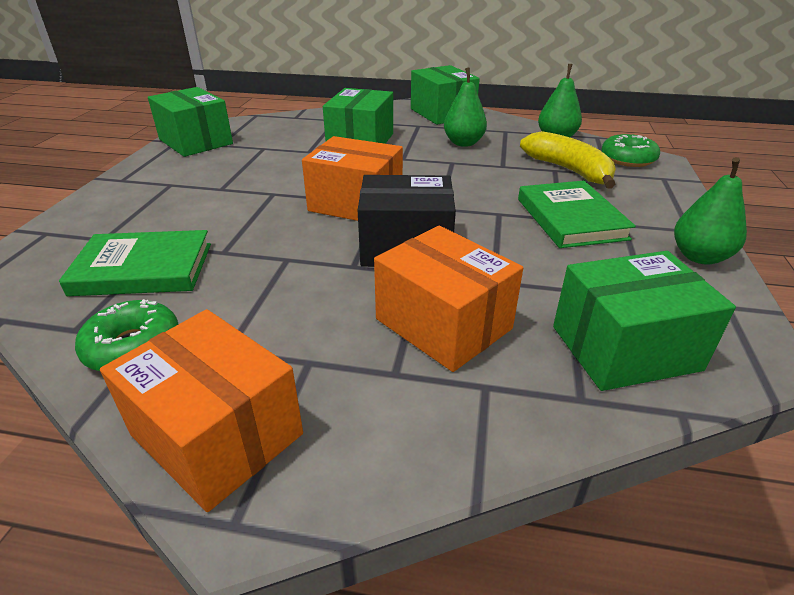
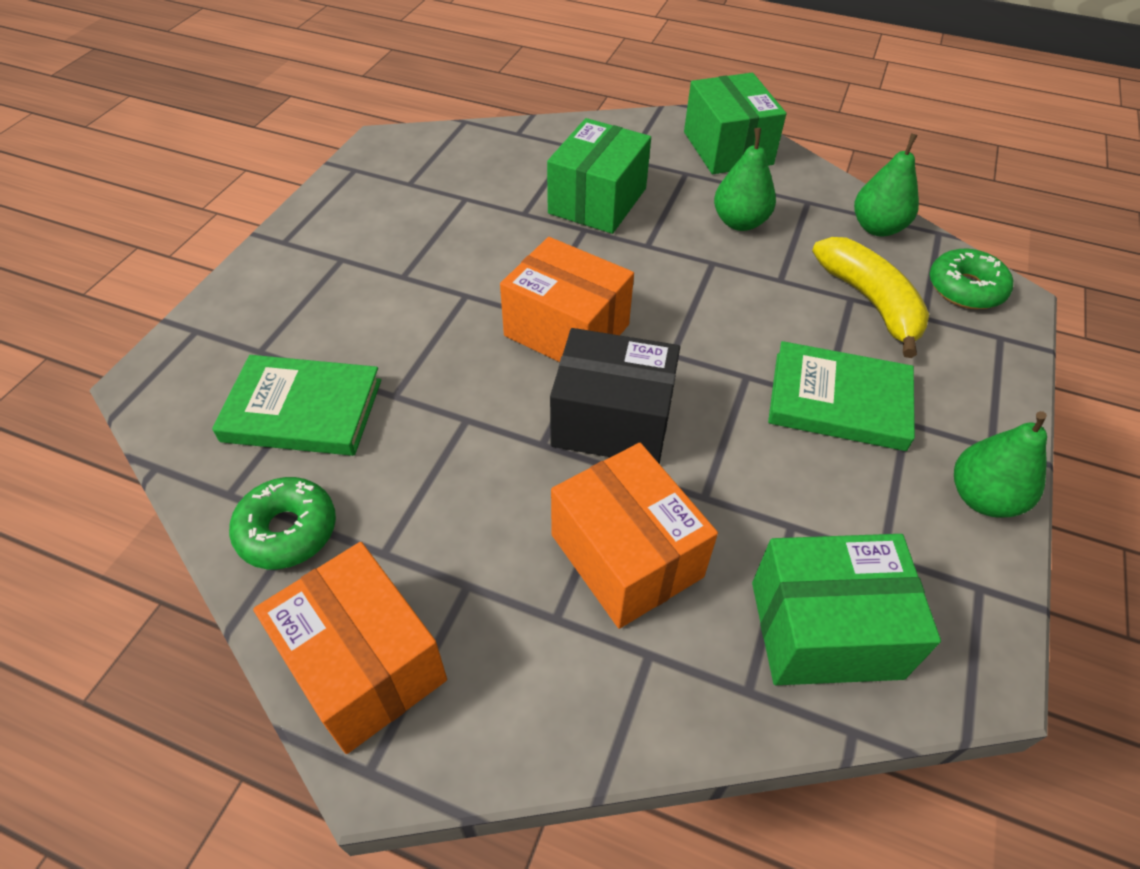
camera: 10 degrees right, 15 degrees up
(196, 141) = (379, 173): green box -> none
(571, 219) = (838, 401): green book -> green book turned 75 degrees counterclockwise

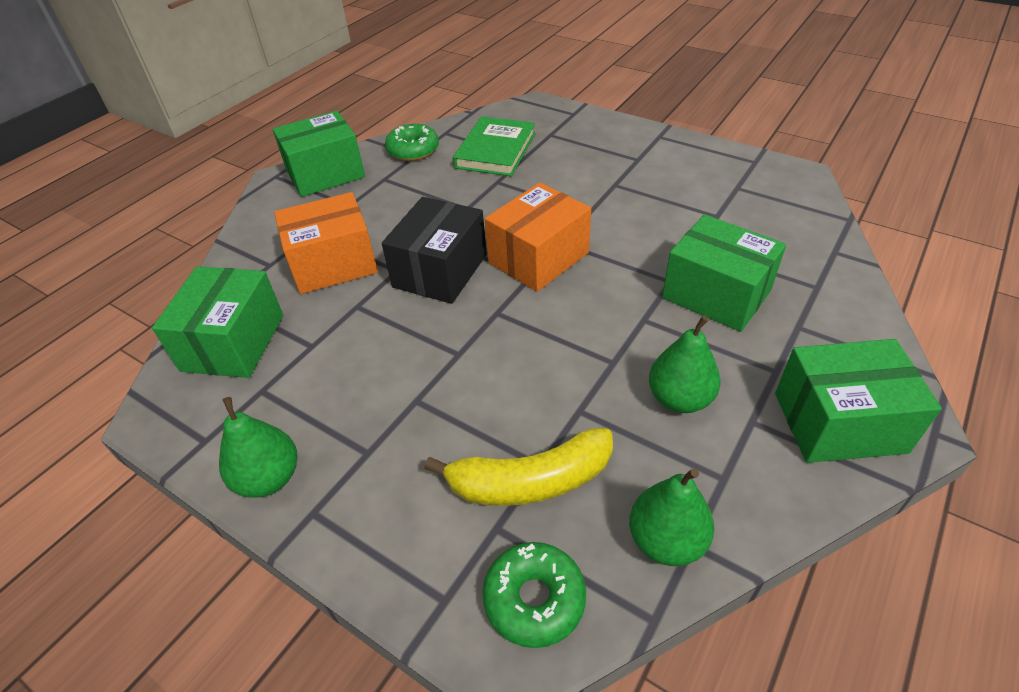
camera: 105 degrees right, 5 degrees down
(363, 664) = (325, 173): orange box -> green box
(838, 401) = (409, 409): green book -> none

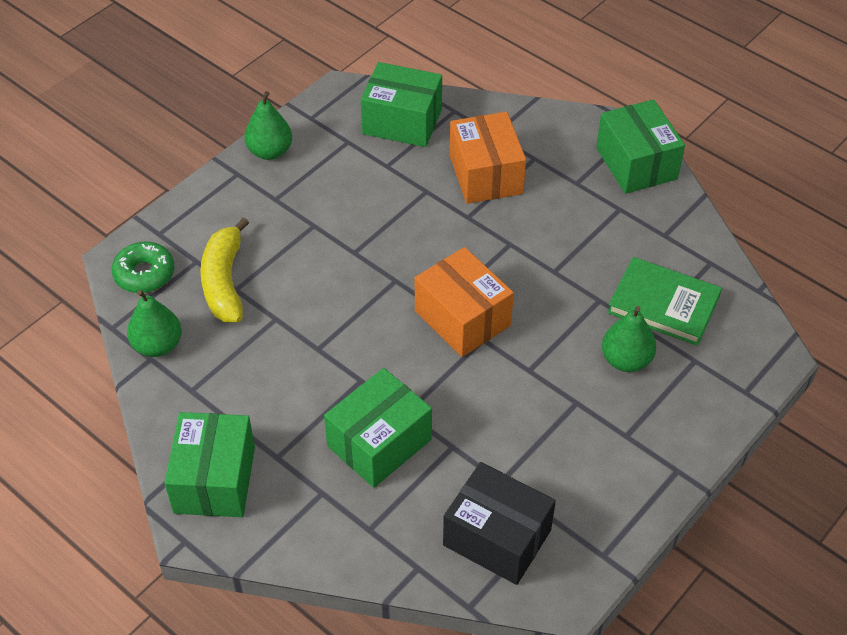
camera: 95 degrees right, 5 degrees up
(413, 150) = (674, 233): green donut -> none
(440, 271) = (459, 246): black box -> black box (497, 537)
(679, 399) = (268, 383): green pear -> green pear (626, 360)

